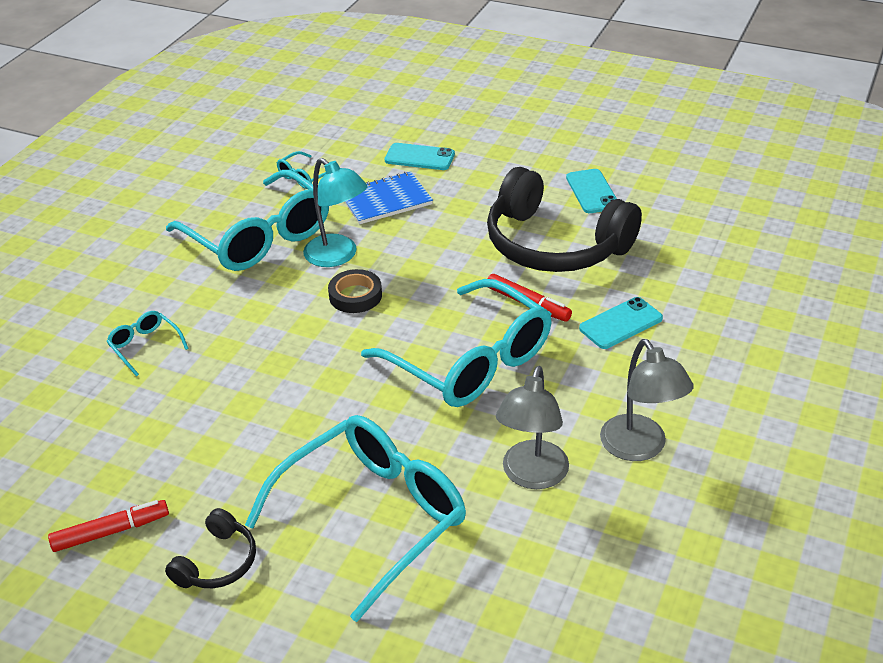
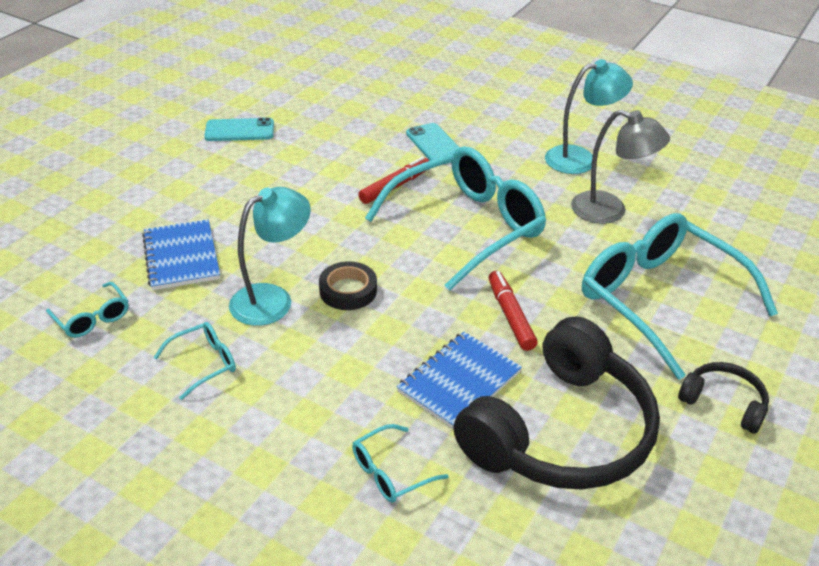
camera: 85 degrees left, 0 degrees up
(110, 531) = (694, 490): red marker -> red marker (510, 316)
(242, 374) = (459, 382): none -> blue notebook
(259, 237) = (204, 363): turquoise glasses -> turquoise glasses, size x0.42
(419, 157) = (110, 225): turquoise phone -> none
(554, 245) = (313, 161): black headphones -> black headphones (561, 432)
(640, 448) = (580, 159): grey lamp -> turquoise lamp

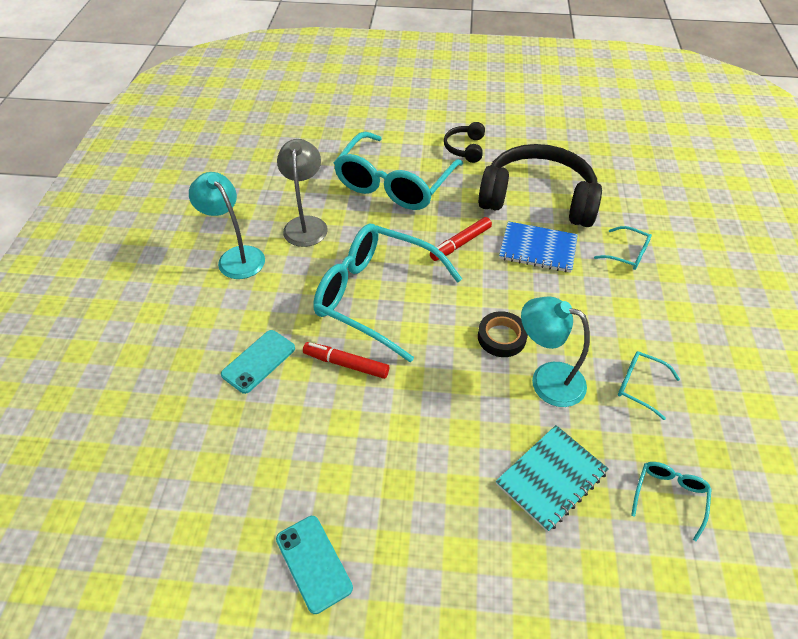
camera: 115 degrees left, 10 degrees up
(181, 256) = (551, 478): blue notebook -> turquoise notebook

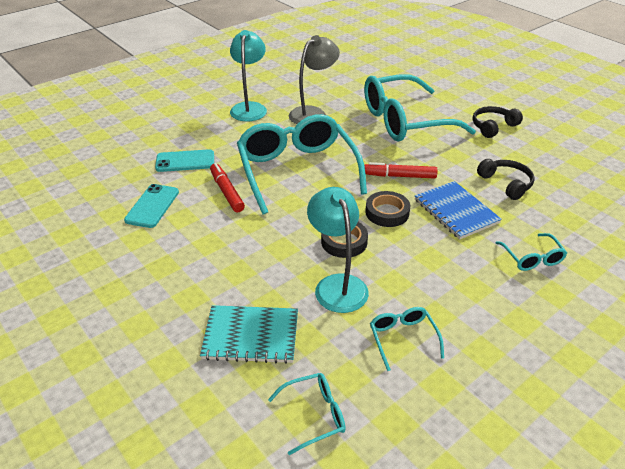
camera: 45 degrees right, 10 degrees down
(313, 563) = (68, 266): turquoise phone -> turquoise phone (152, 206)
(496, 286) = (387, 212): none -> black tape
(538, 199) = (506, 183): black headphones -> black headphones, size x0.45

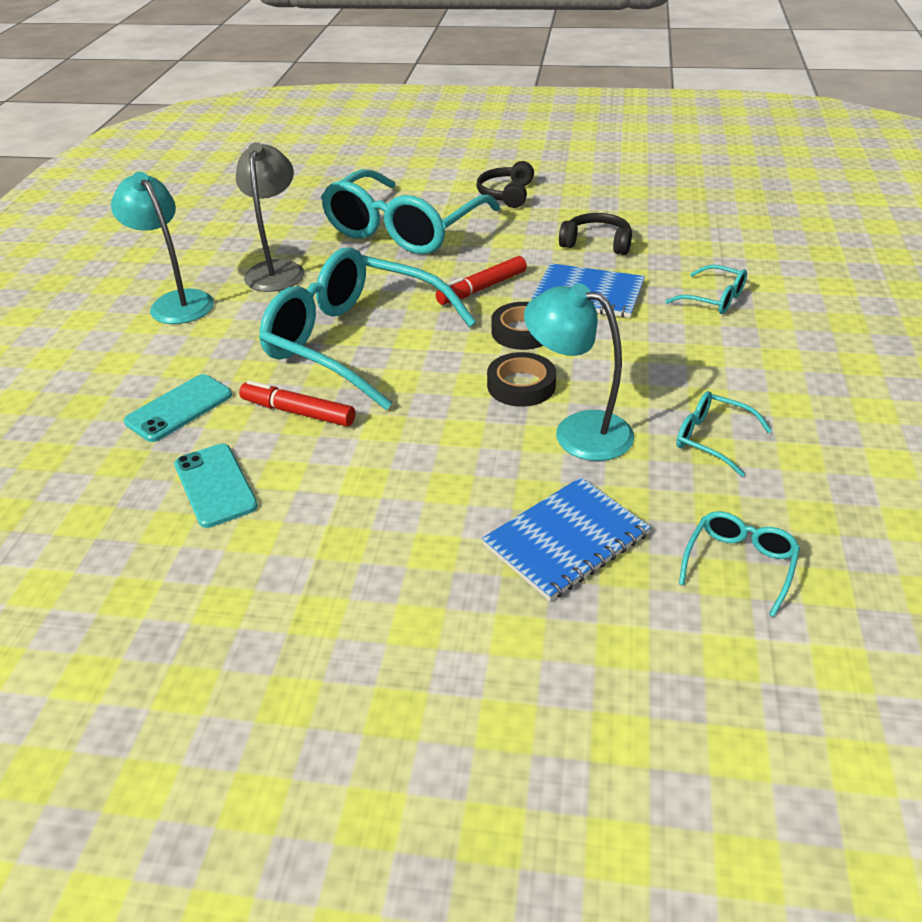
camera: 40 degrees left, 0 degrees up
(251, 336) = (566, 540): turquoise notebook -> blue notebook

